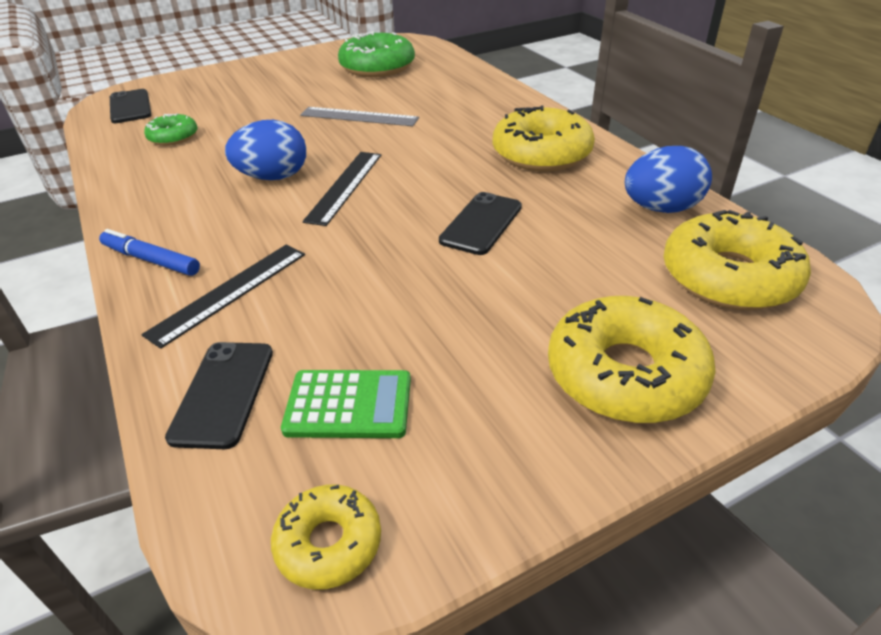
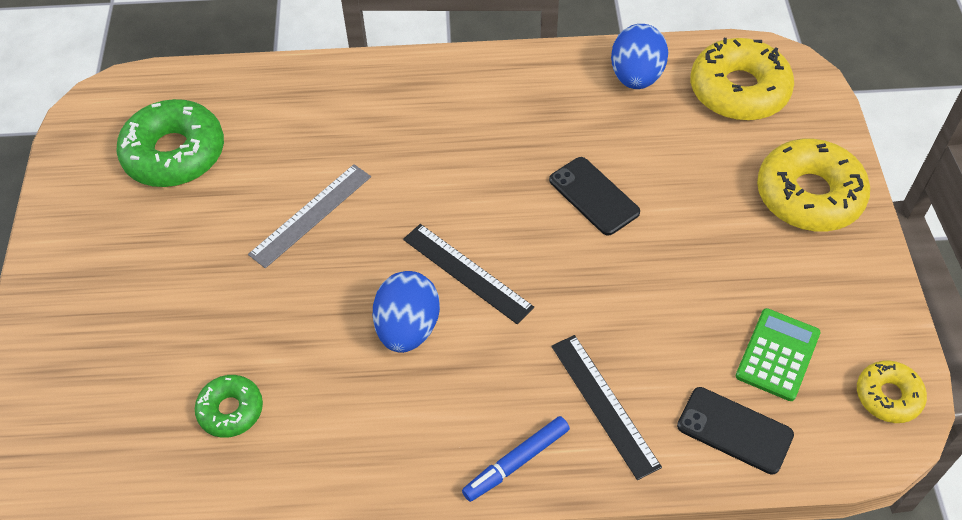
camera: 65 degrees left, 15 degrees up
(130, 107) = (84, 451): black phone -> none
(541, 153) = (499, 105): yellow donut -> none

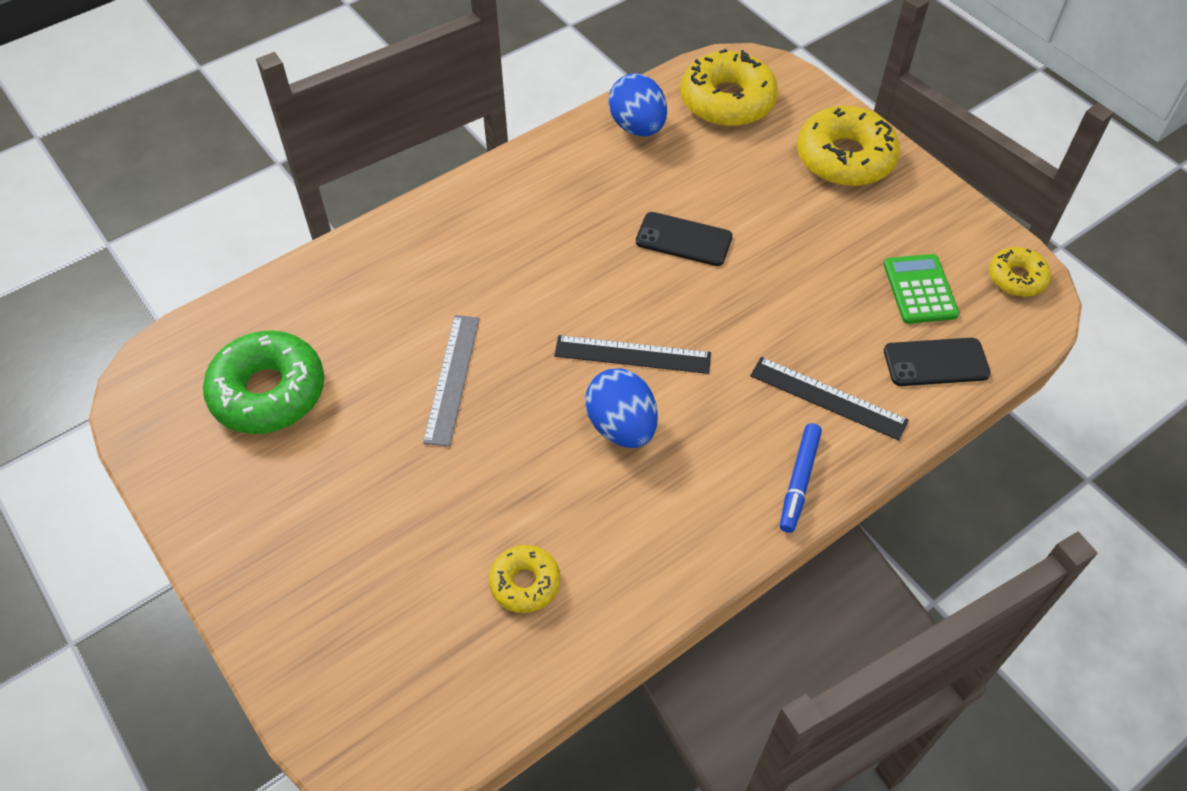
camera: 35 degrees left, 0 degrees up
(231, 410) = (525, 583): green donut -> yellow donut

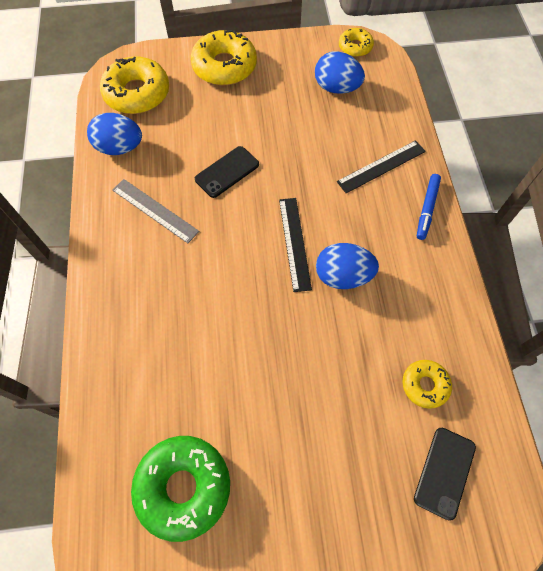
camera: 60 degrees left, 10 degrees up
(452, 378) = (249, 355): grey ruler -> grey ruler (155, 210)
(632, 355) = (294, 243): black ruler -> black ruler turned 45 degrees counterclockwise
(799, 481) = (426, 209): blue marker -> blue marker turned 60 degrees clockwise
(919, 289) = (336, 88): green calculator -> blue egg
(936, 362) = (386, 108): black phone -> black phone (444, 472)

